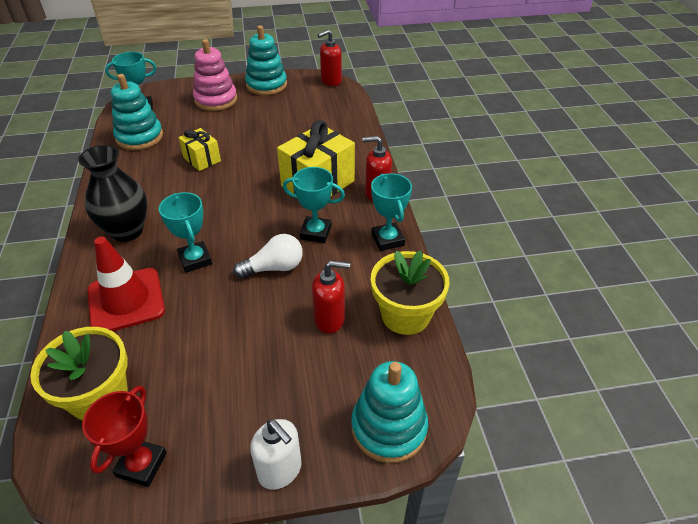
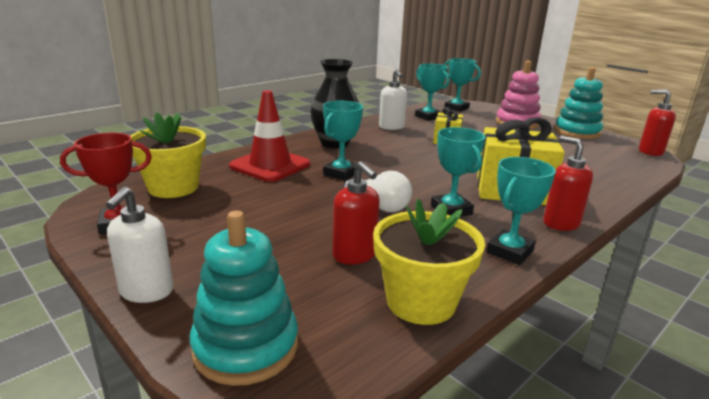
camera: 55 degrees right, 20 degrees down
(134, 173) = (391, 127): none -> white soap dispenser
(139, 137) = (428, 117): turquoise stacking toy -> turquoise trophy

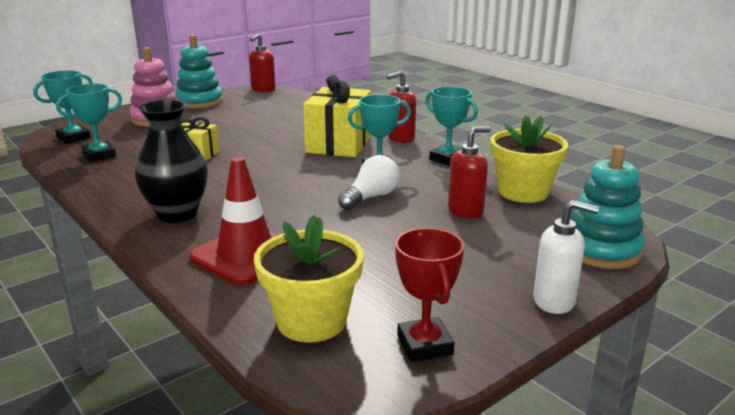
camera: 85 degrees left, 0 degrees up
(341, 173) = (284, 212): turquoise trophy -> none
(391, 127) = (128, 178): white soap dispenser -> none

